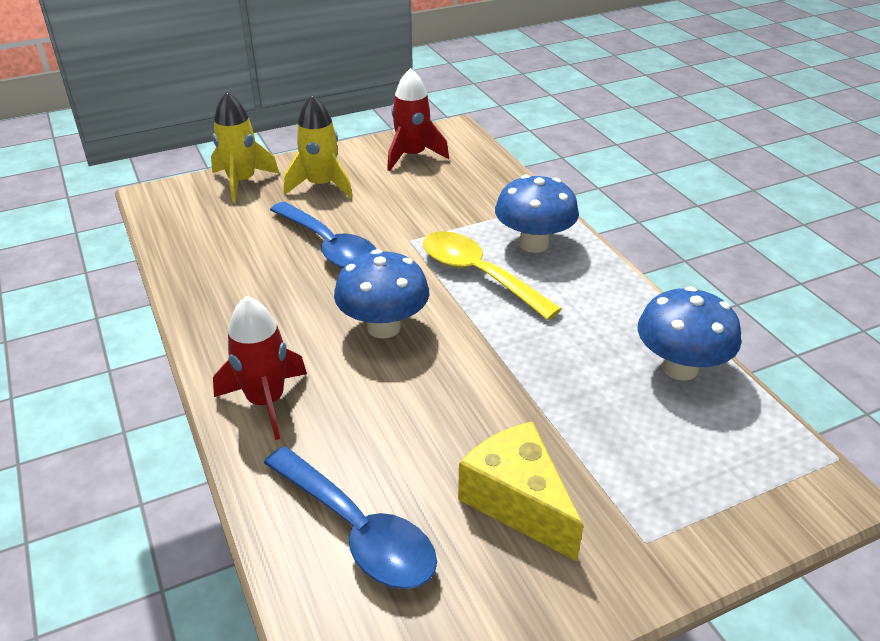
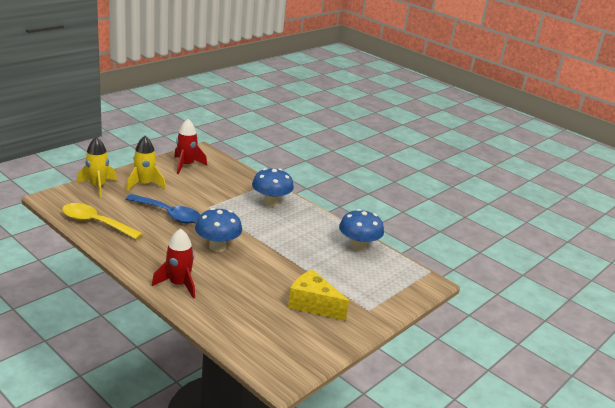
camera: 25 degrees left, 10 degrees down
(358, 531) = (251, 325): blue spoon -> none
(478, 275) = (251, 219): yellow spoon -> yellow spoon (95, 223)

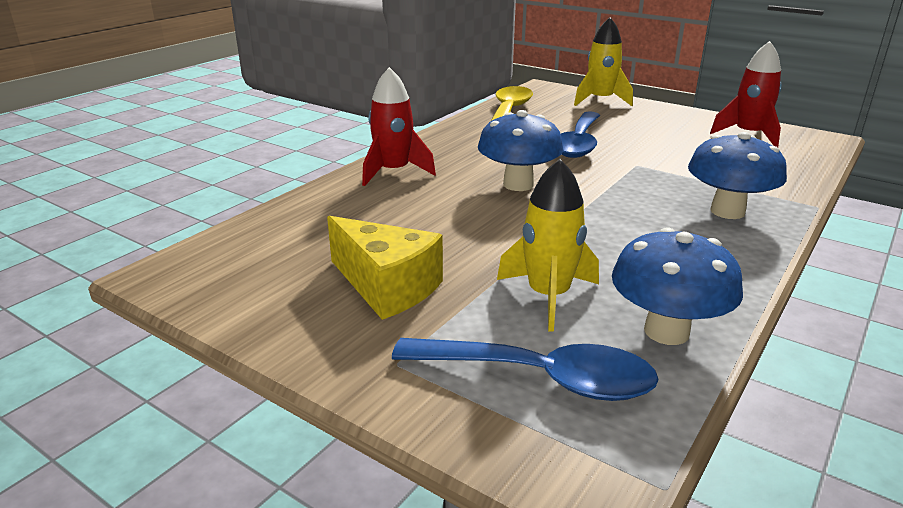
camera: 85 degrees right, 0 degrees up
(145, 184) = (644, 120): yellow rocket -> yellow rocket (548, 296)
(313, 305) = (387, 286): yellow cheese -> yellow cheese turned 105 degrees clockwise
(381, 280) = (540, 378): none -> blue spoon

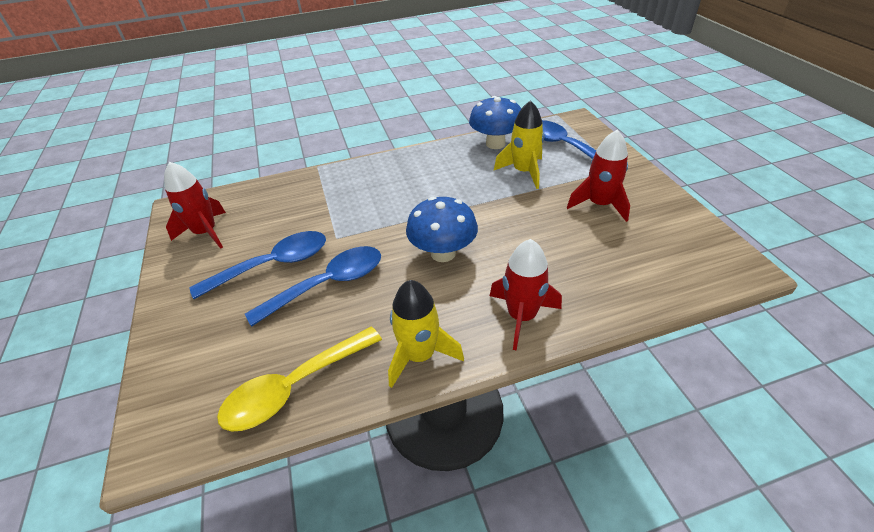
camera: 140 degrees left, 15 degrees up
(387, 286) = (599, 204): yellow cheese -> red rocket
(600, 100) = (175, 358): yellow rocket -> yellow rocket (419, 355)
(645, 138) = (273, 265): none -> blue spoon
(727, 211) = (364, 180): blue mushroom -> none

